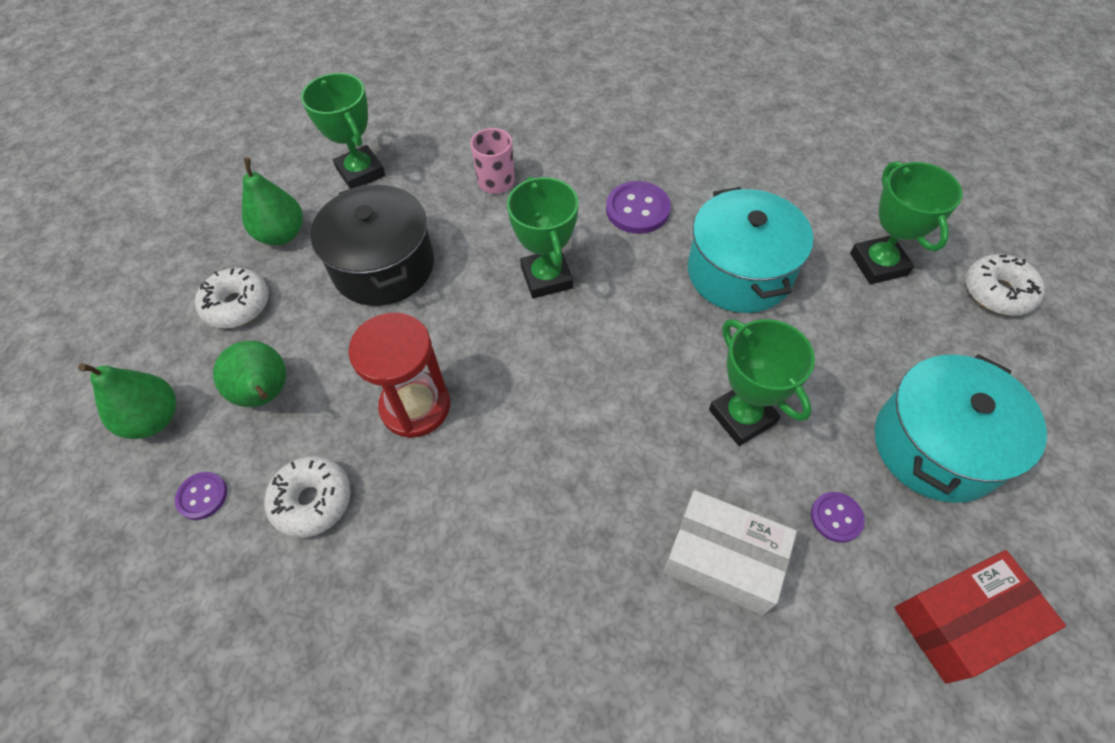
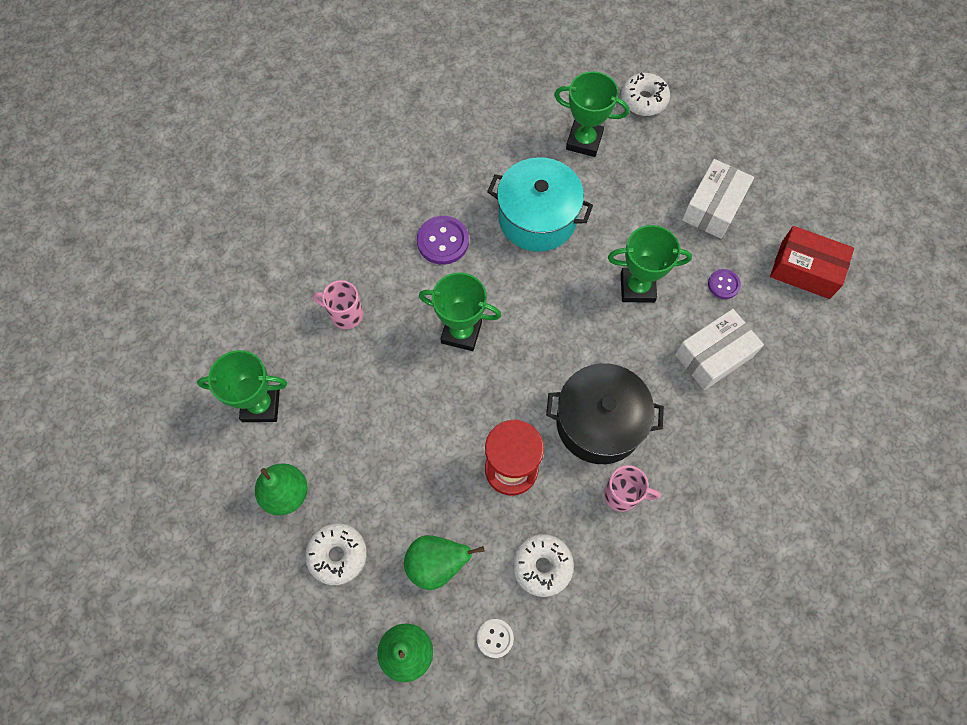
camera: 60 degrees left, 10 degrees up
(202, 496) = (495, 638): purple button -> white button
(383, 266) = (374, 434): black pot -> black pot (599, 423)
(452, 545) = (622, 494): none -> pink mug
(935, 445) = (713, 207): turquoise pot -> white box
(961, 621) = (805, 270): red box -> red box turned 75 degrees counterclockwise

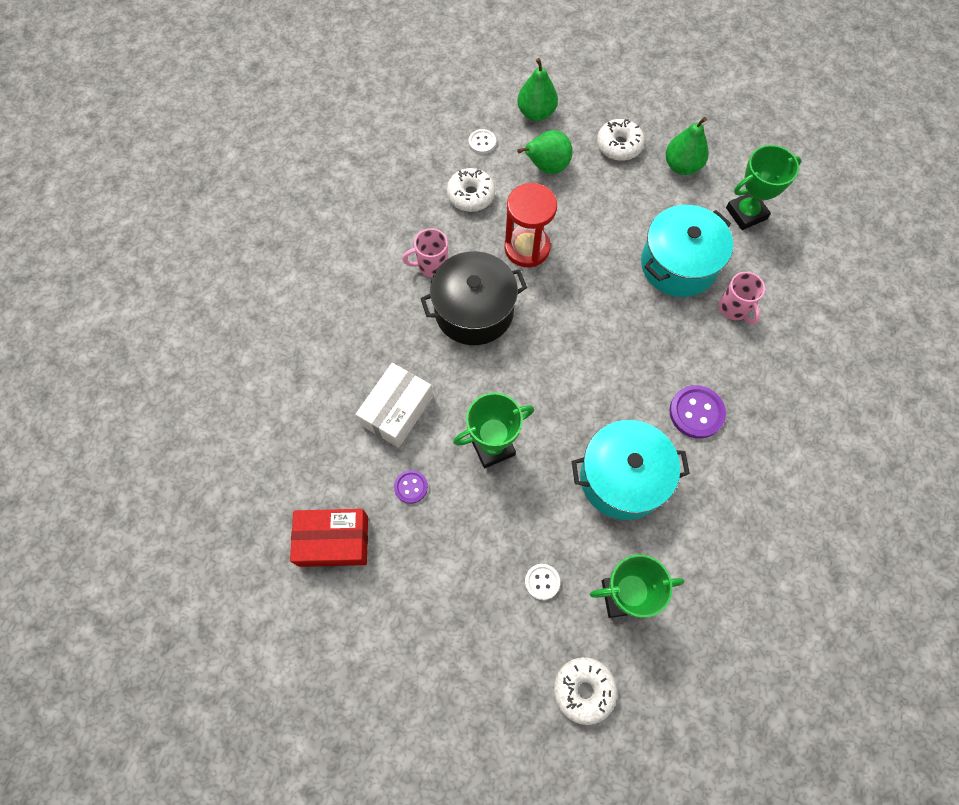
camera: 155 degrees right, 0 degrees up
(345, 314) = (734, 308): pink mug -> pink mug turned 75 degrees clockwise
(367, 381) = (678, 264): none -> turquoise pot
(461, 332) = (628, 335): green trophy -> none
(642, 174) = (542, 582): none -> white button
(713, 207) = (451, 574): white box -> none

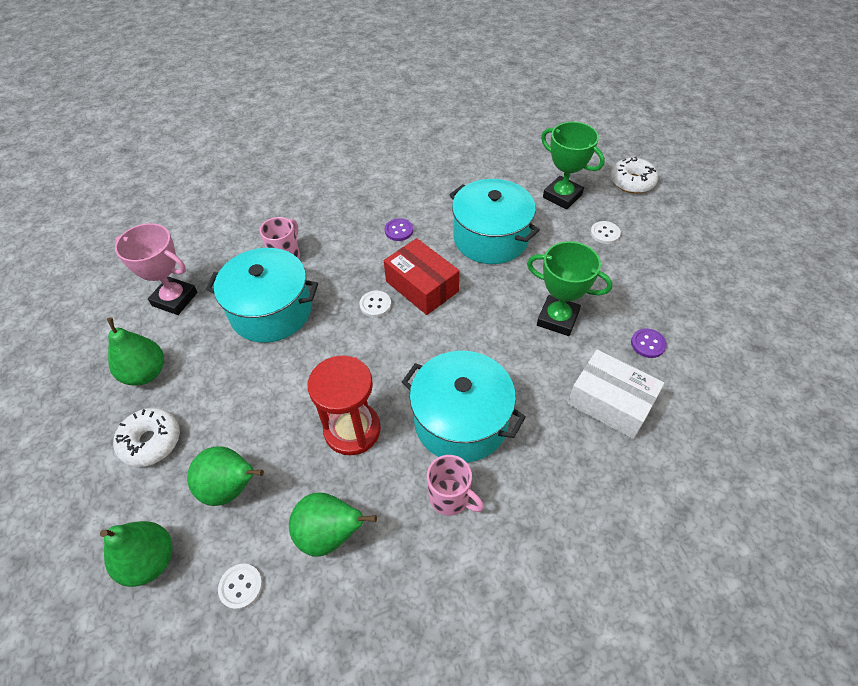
camera: 130 degrees left, 15 degrees down
(333, 541) = (744, 359): red box -> red box (422, 286)
(397, 410) = (610, 403): white box -> white box turned 45 degrees clockwise
(471, 195) = (330, 534): white donut -> green pear
(474, 311) = (461, 421): black pot -> turquoise pot
(623, 334) = (375, 305): none -> white button
(696, 412) = (399, 230): purple button -> purple button, size x0.59
(746, 213) = (175, 299): green trophy -> pink trophy

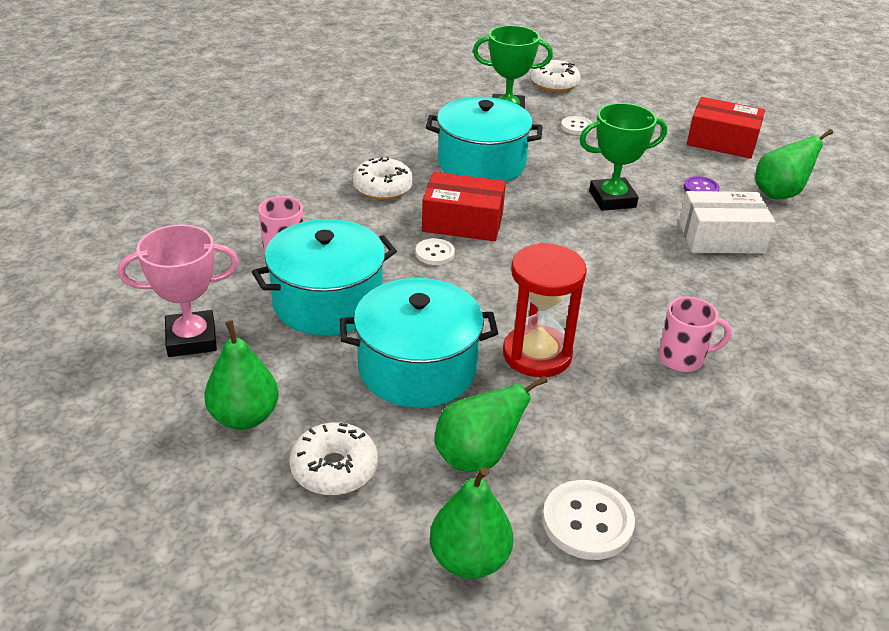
camera: 40 degrees left, 15 degrees down
(241, 586) = (587, 522): white button -> white button, size x1.68
(330, 534) = (617, 438): green pear -> green pear (779, 194)
(399, 230) = (383, 188): purple button -> white donut
(461, 421) = (623, 303): turquoise pot -> turquoise pot (417, 368)
(724, 303) = (722, 142): none -> red box

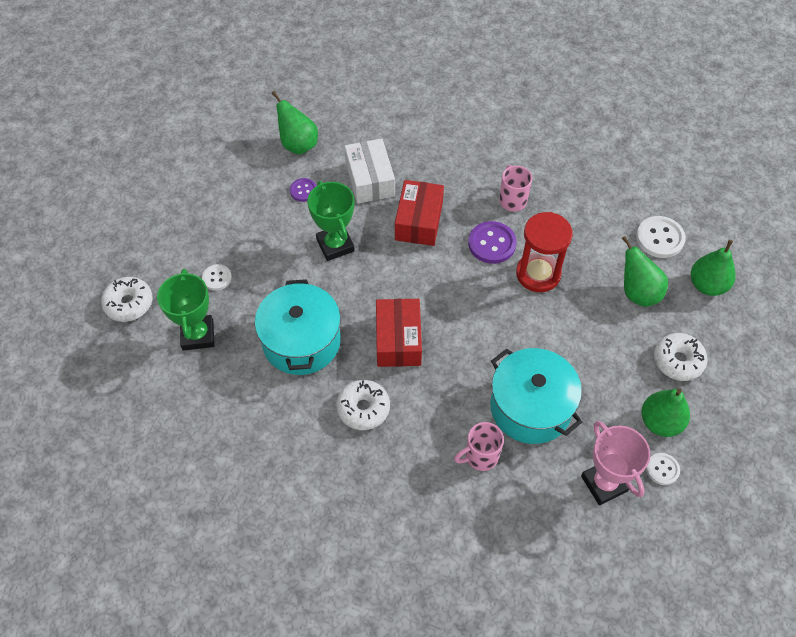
camera: 100 degrees left, 20 degrees up
(417, 368) = (577, 336): turquoise pot -> none
(435, 253) = (447, 351): white button -> white button (662, 469)
(599, 321) = (492, 244): none -> purple button
(722, 142) = (222, 176): red box -> red box (419, 221)

